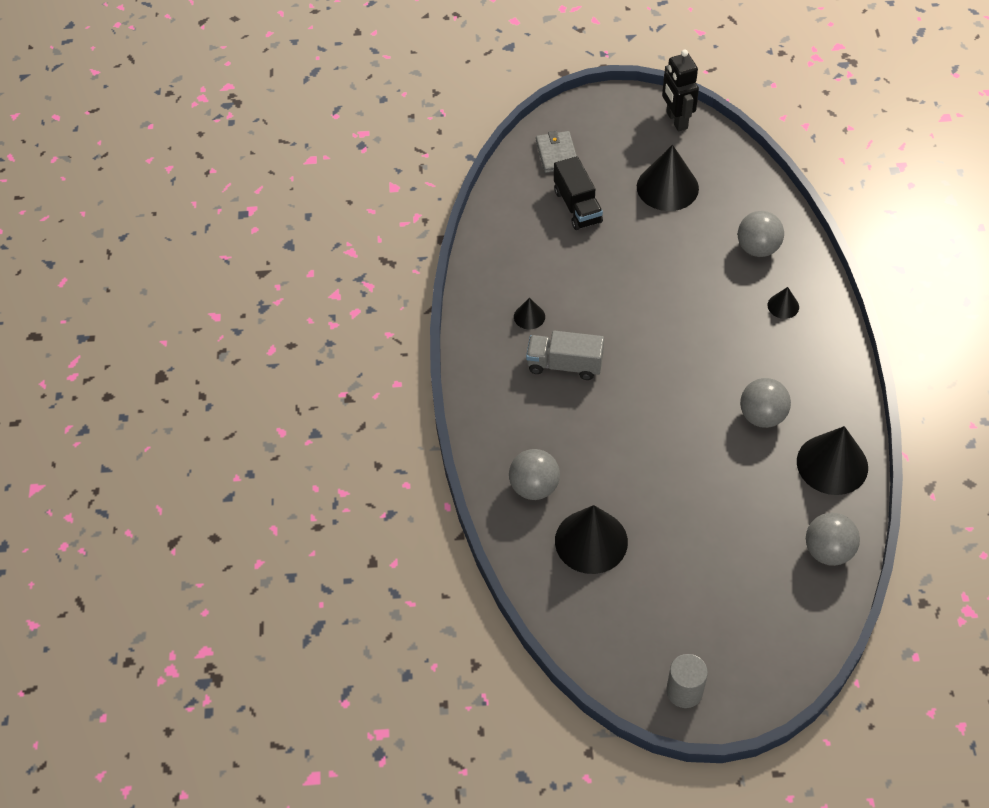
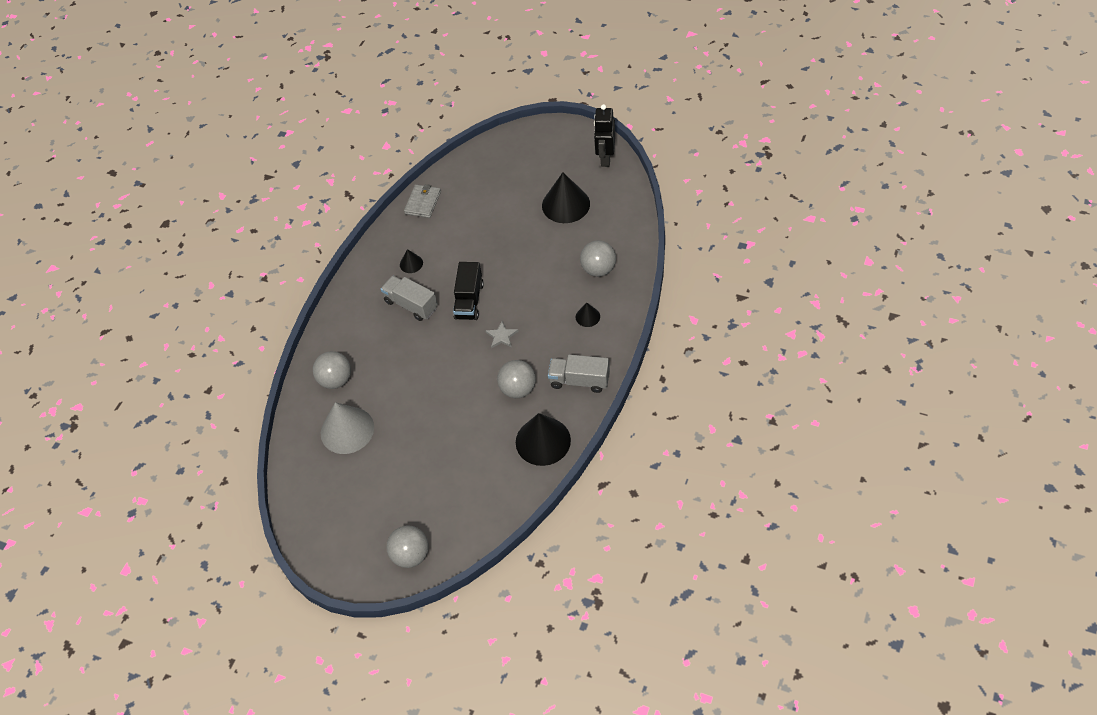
camera: 30 degrees right, 0 degrees up
(557, 154) = (506, 156): grey wallet -> grey wallet (423, 203)
(577, 206) = (494, 198): black truck -> black truck (469, 301)
(591, 541) = (347, 430): black cone -> grey cone
(684, 691) = (337, 554): grey cylinder -> none
(699, 363) = (501, 336): none -> grey star
(825, 381) = (579, 380): none -> grey truck
(828, 551) = (497, 500): grey ball -> grey ball (411, 555)

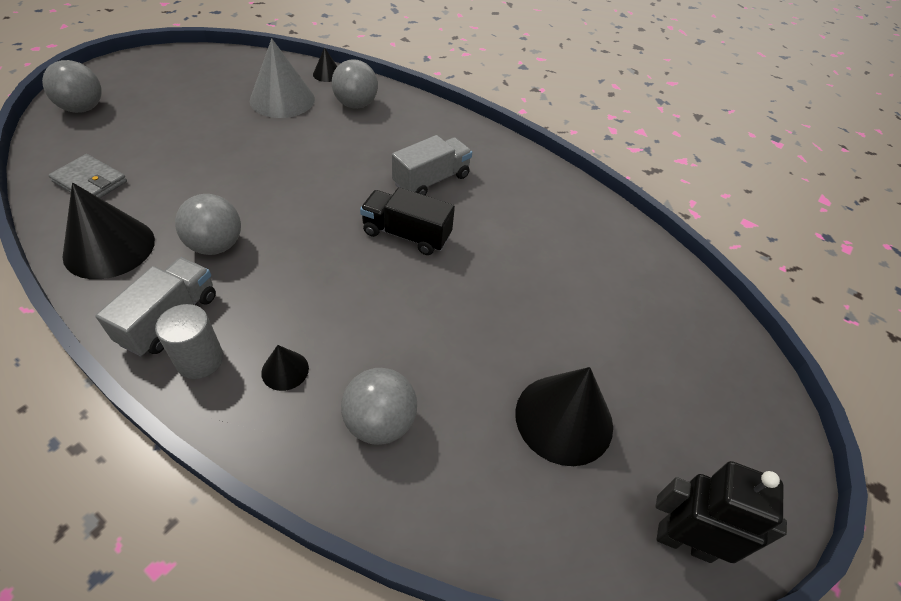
camera: 95 degrees right, 5 degrees down
(411, 263) = (504, 195): black cone -> black cone (327, 74)
(423, 203) = (618, 231): grey wallet -> grey wallet (90, 182)
(501, 336) = (320, 252): grey star -> none
(597, 354) = (200, 360): none -> grey cylinder

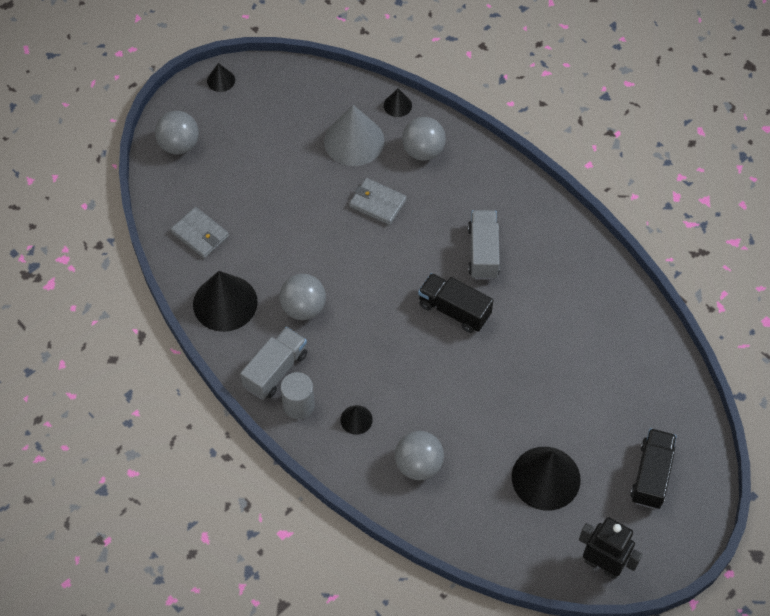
camera: 15 degrees right, 10 degrees up
(142, 61) = (221, 80): none -> black cone
(309, 145) = (377, 203): none -> grey wallet
(431, 180) = (483, 252): grey truck -> grey truck turned 60 degrees counterclockwise
(699, 397) = (651, 475): none -> black truck

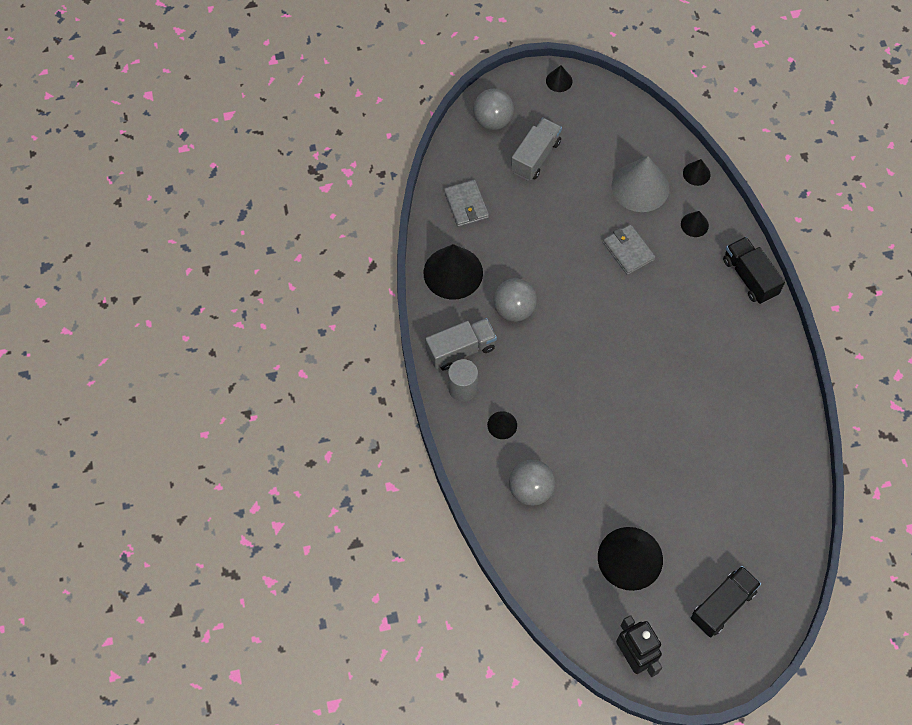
camera: 30 degrees right, 5 degrees up
(423, 151) = (694, 224): grey ball -> black cone
(454, 310) = (638, 376): black truck -> black truck (749, 277)
(483, 252) = (693, 339): grey truck -> grey truck (535, 157)

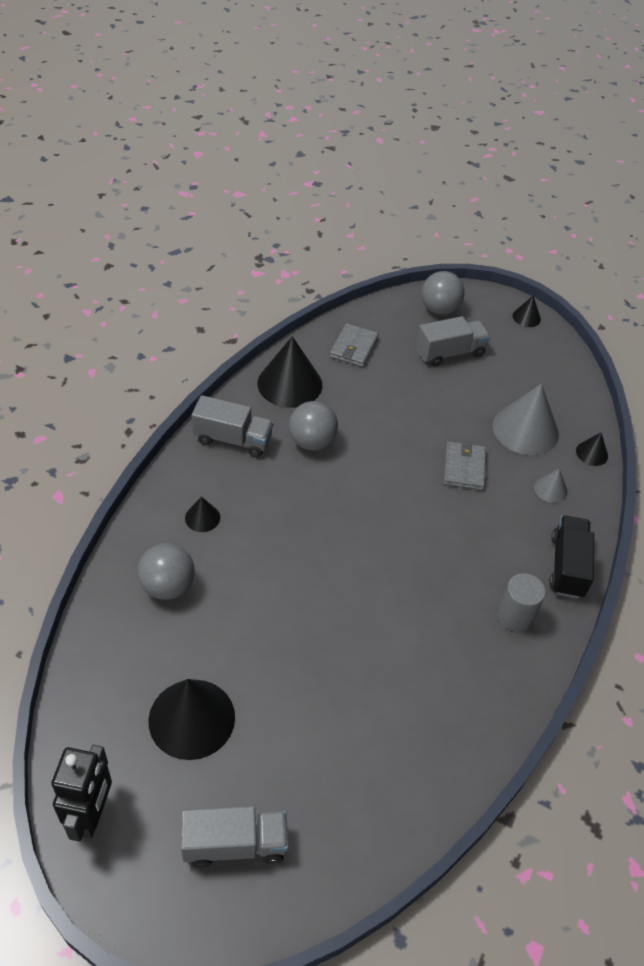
camera: 35 degrees right, 15 degrees down
(462, 388) = (201, 467): grey cylinder -> grey cylinder (515, 616)
(694, 224) = (550, 489): black cone -> grey cone
(722, 605) = (235, 844): black truck -> grey truck

